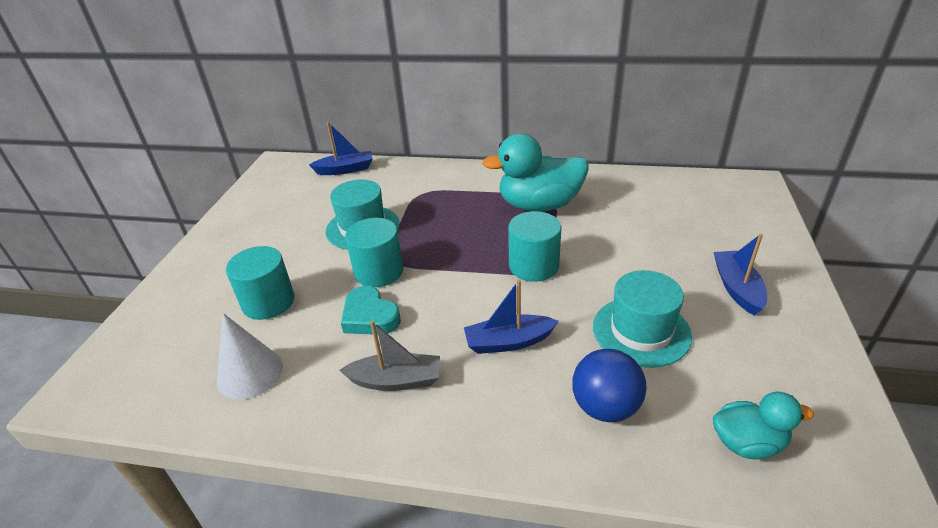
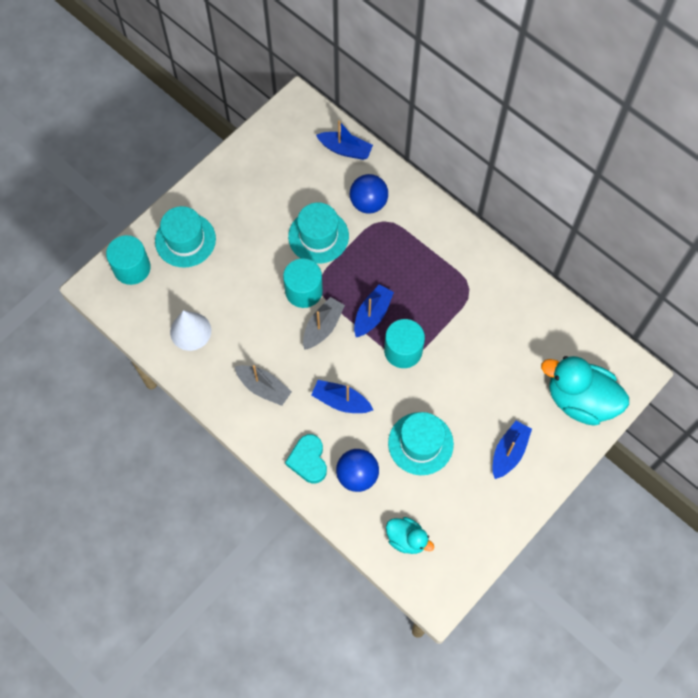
camera: 30 degrees right, 30 degrees up
(198, 294) = (185, 240): none -> turquoise hat
(268, 302) = (224, 276): turquoise cylinder -> turquoise cylinder (132, 268)
(370, 316) = (276, 329): turquoise heart -> turquoise heart (308, 460)
(396, 189) = (368, 203): none -> blue ball
(426, 289) = (322, 327): none -> grey boat
(473, 255) = (372, 315): none -> blue boat
(539, 205) = (456, 292): turquoise duck -> turquoise duck (580, 400)

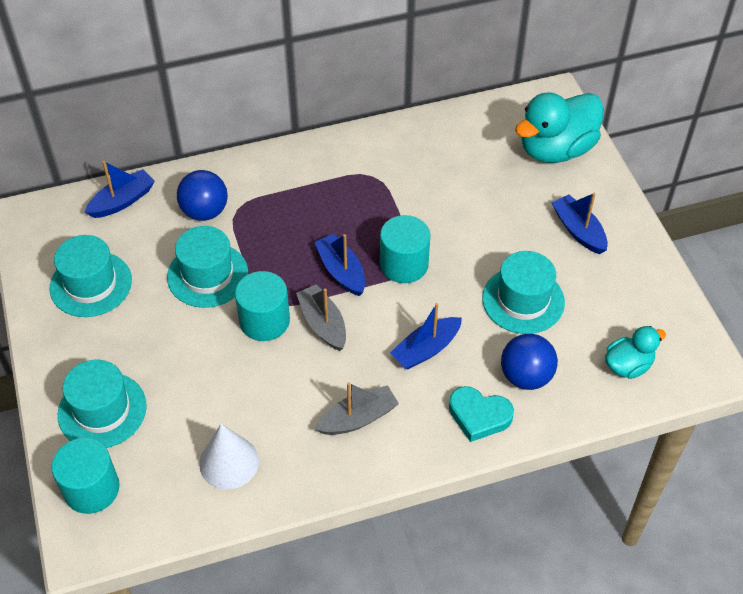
camera: 60 degrees left, 15 degrees down
(269, 174) = (91, 284): none -> turquoise hat

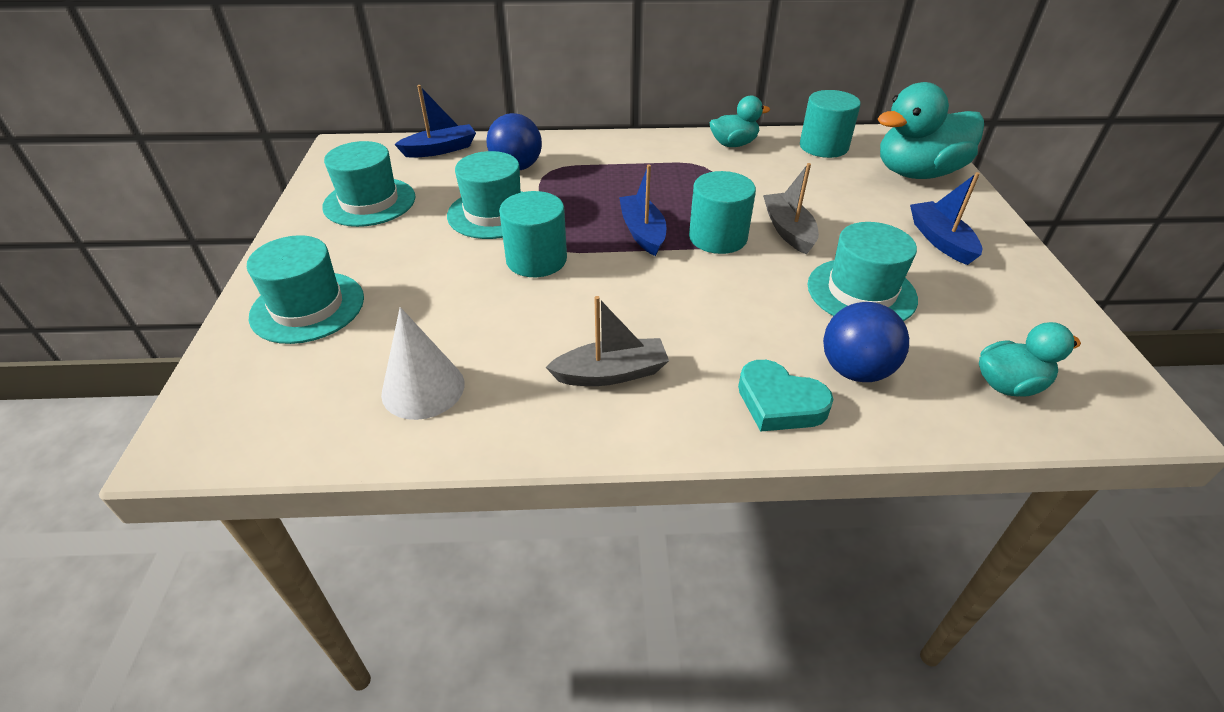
camera: 15 degrees right, 10 degrees down
(91, 489) = (240, 382): turquoise cylinder -> turquoise cylinder (823, 147)
(323, 324) = (603, 273): grey boat -> grey boat (788, 231)
(392, 140) = (733, 144): none -> turquoise duck
(426, 349) = (724, 318): blue boat -> none

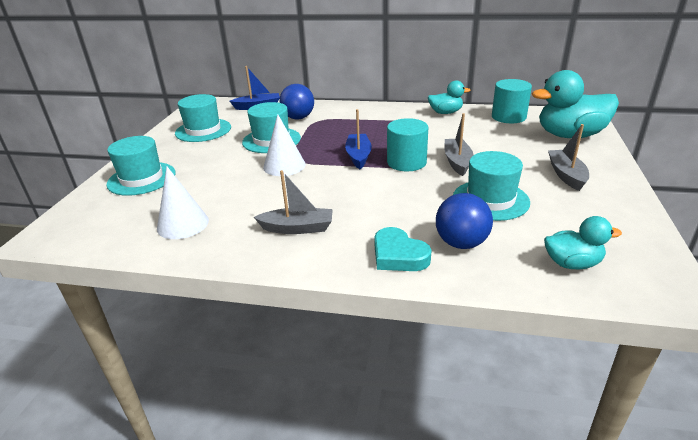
camera: 15 degrees right, 10 degrees down
(536, 260) = (284, 165): turquoise cylinder -> white cone
(940, 240) = (566, 175): blue boat -> grey boat

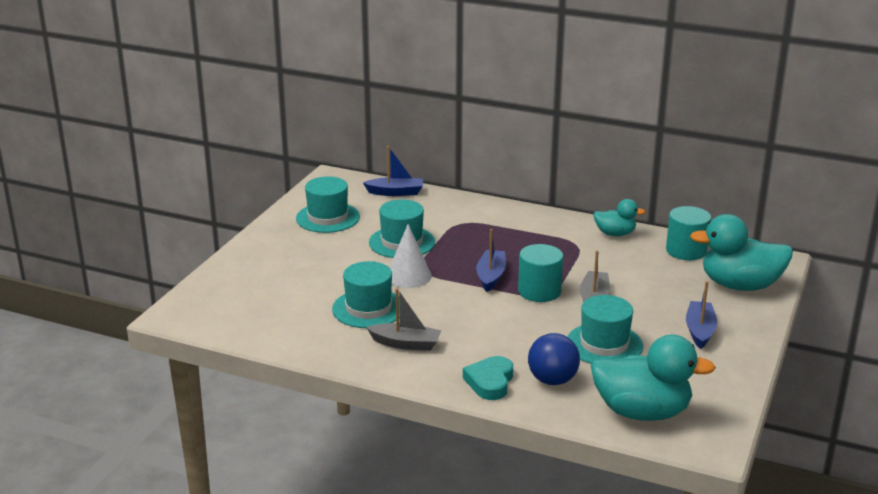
camera: 10 degrees right, 5 degrees down
(141, 178) = (260, 269): turquoise hat -> turquoise hat (368, 308)
(183, 224) = (299, 324): white cone -> none
(298, 118) = (439, 216): blue ball -> none
(398, 255) = (490, 382): turquoise heart -> turquoise heart turned 45 degrees clockwise
(566, 175) = (700, 331): grey boat -> blue boat
(572, 263) = (642, 412): turquoise duck -> turquoise duck, size x1.84

